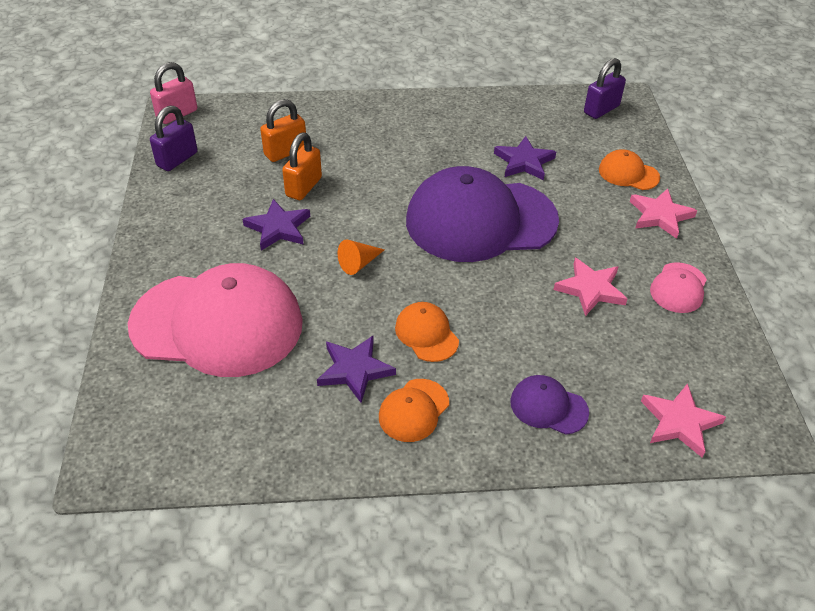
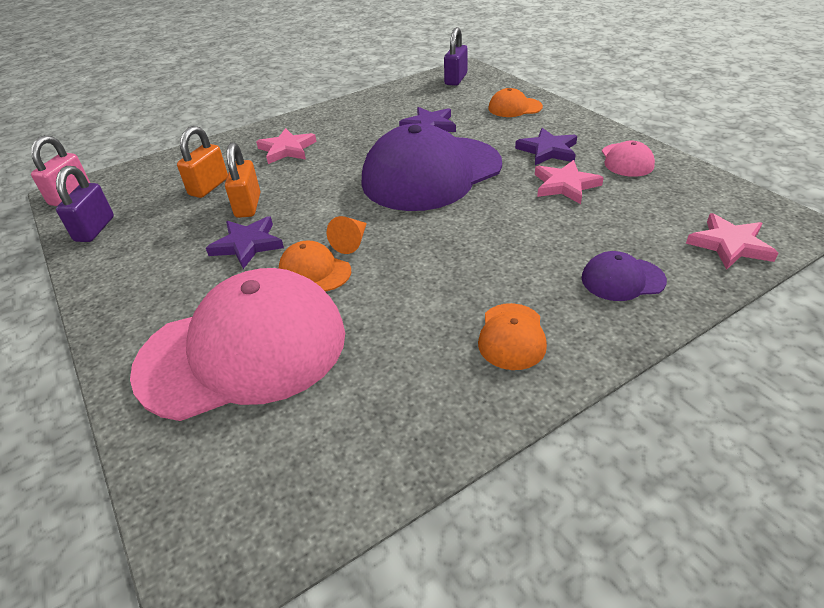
camera: 25 degrees left, 5 degrees down
(354, 370) = (424, 328): purple star -> purple star (548, 150)
(426, 334) = (464, 270): orange cap -> orange cap (314, 270)
(660, 215) = (564, 123): pink star -> pink star (287, 149)

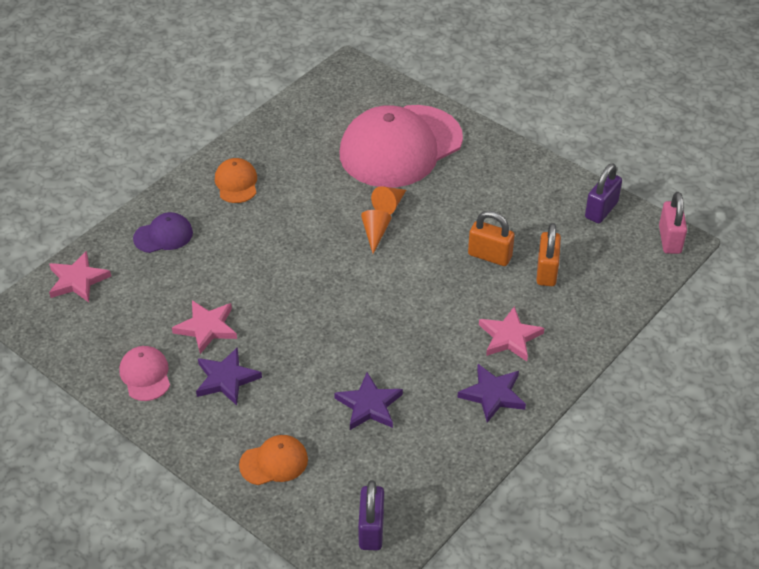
camera: 160 degrees right, 5 degrees up
(95, 229) = (601, 210): purple padlock -> purple padlock turned 45 degrees clockwise
(247, 244) = (458, 217): purple star -> purple star (493, 395)
(248, 205) = (489, 256): orange padlock -> orange padlock turned 45 degrees counterclockwise
(314, 270) = (389, 205): orange cap -> orange cone
(431, 173) = (338, 324): purple cap -> none

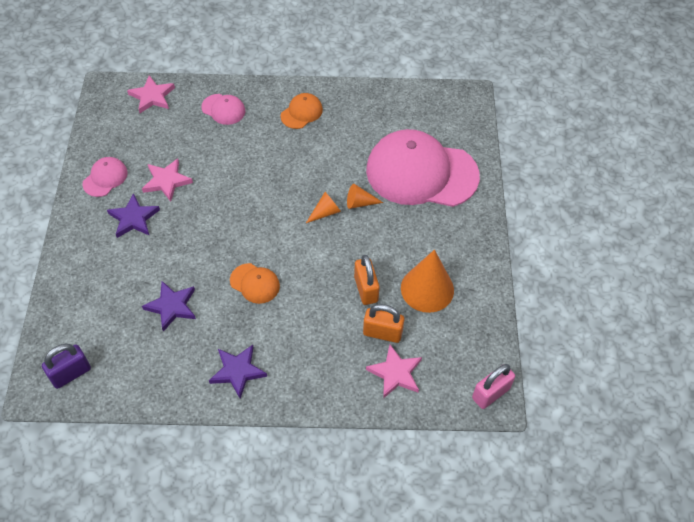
camera: 50 degrees right, 10 degrees up
(163, 235) = (223, 109): purple cap -> pink cap
(274, 462) = (86, 287): orange cap -> orange cap (255, 283)
(509, 337) = (299, 349): pink star -> pink star (395, 373)
(529, 216) = (427, 289): none -> orange cone
(546, 271) = (382, 333): orange padlock -> orange padlock turned 45 degrees clockwise
(601, 210) = (478, 329): purple padlock -> none

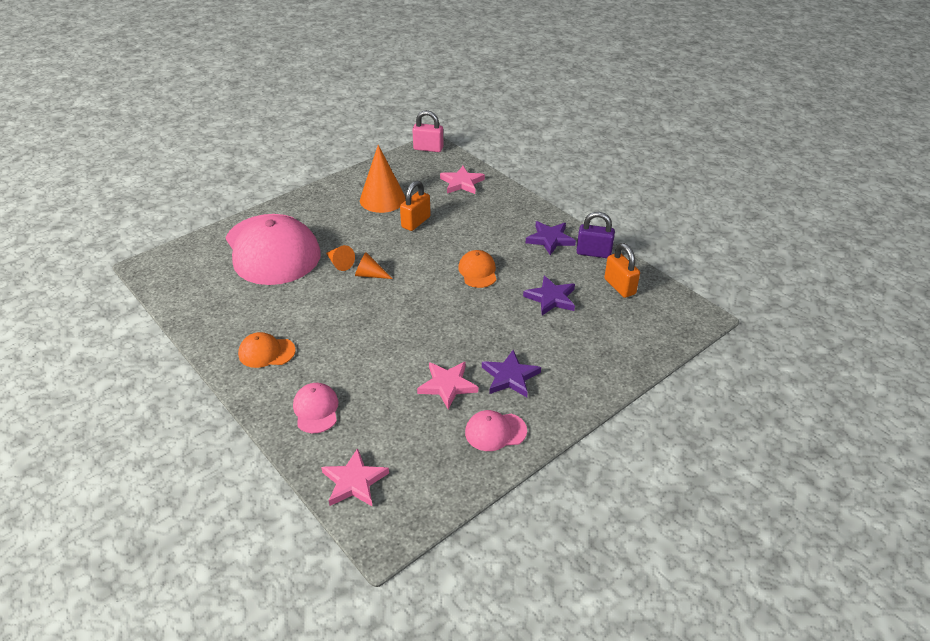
camera: 130 degrees left, 15 degrees down
(71, 373) = (666, 310): purple padlock -> purple padlock (593, 253)
(382, 333) = (440, 200): orange padlock -> orange padlock (619, 286)

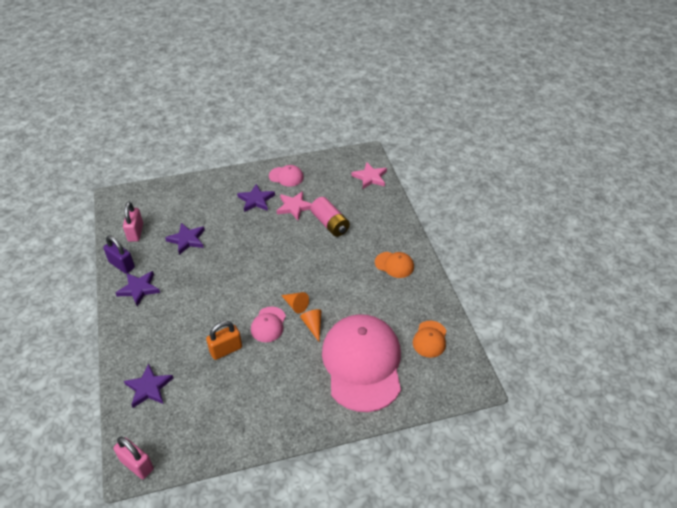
camera: 155 degrees left, 5 degrees up
(316, 409) = (376, 218): pink cap -> pink cap (268, 324)
(380, 378) = (330, 224): none -> pink battery
(382, 199) = (236, 394): orange cone -> none
(462, 183) = (149, 388): pink star -> purple star
(478, 271) = (216, 279): orange cap -> orange cap (430, 339)
(619, 286) = (135, 232): orange padlock -> pink padlock

